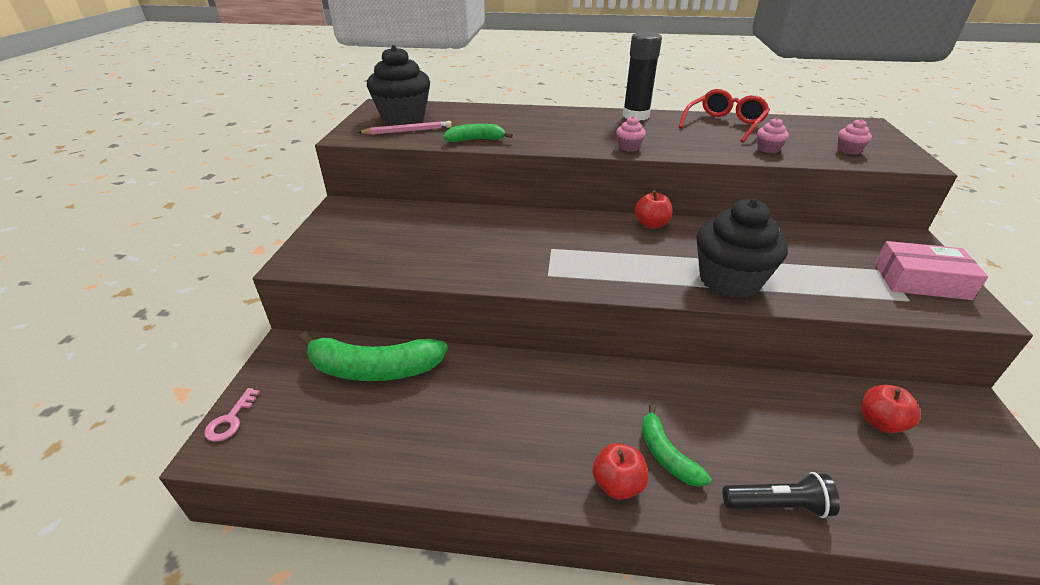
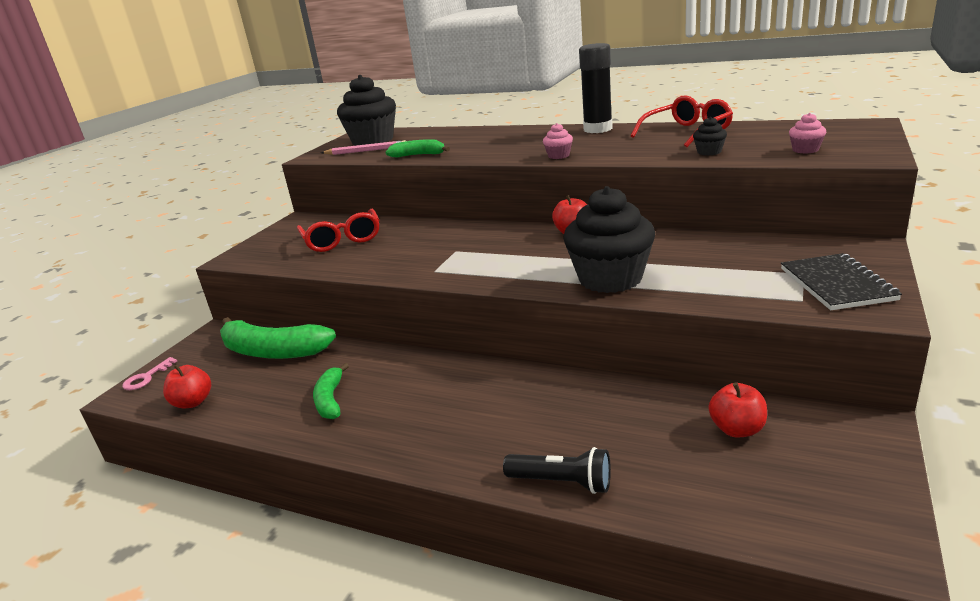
camera: 20 degrees right, 10 degrees down
(414, 235) = (342, 240): none -> red glasses
(617, 484) = (420, 450): red apple -> red apple (193, 402)
(666, 455) = (482, 433): green banana -> green banana (330, 400)
(768, 149) = (709, 152): pink cupcake -> black cupcake
(921, 281) = (837, 284): pink box -> black notebook

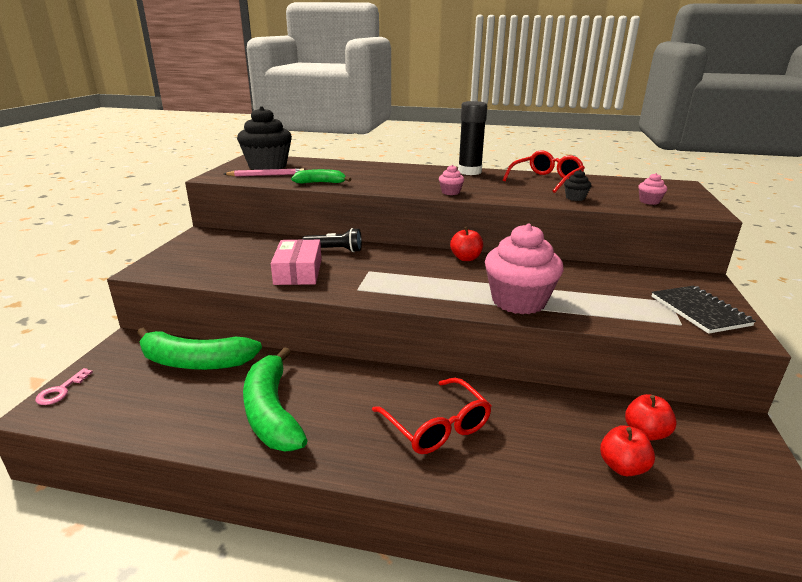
camera: 15 degrees left, 0 degrees up
(193, 402) = (123, 417): red apple -> red apple (622, 467)
(330, 400) = (272, 412): green banana -> green banana, size x1.82
(342, 240) = (254, 256): red glasses -> red glasses (437, 426)
(380, 254) = (298, 271): none -> pink box
(562, 482) = (522, 489): black flashlight -> black flashlight (335, 250)
(610, 279) = (518, 301): black cupcake -> pink cupcake

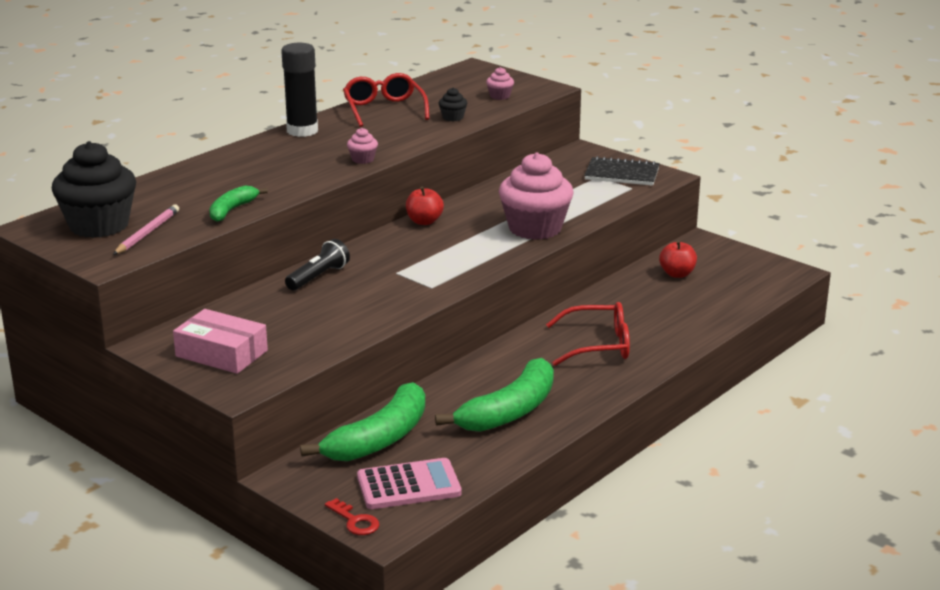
camera: 60 degrees left, 0 degrees up
(61, 390) = (355, 521): pink key -> red key
(122, 398) = (409, 485): none -> pink calculator
(272, 412) = (509, 411): green banana -> green banana turned 60 degrees counterclockwise
(298, 271) = (353, 307): pink box -> pink box (221, 353)
(622, 467) = (699, 296): red apple -> none

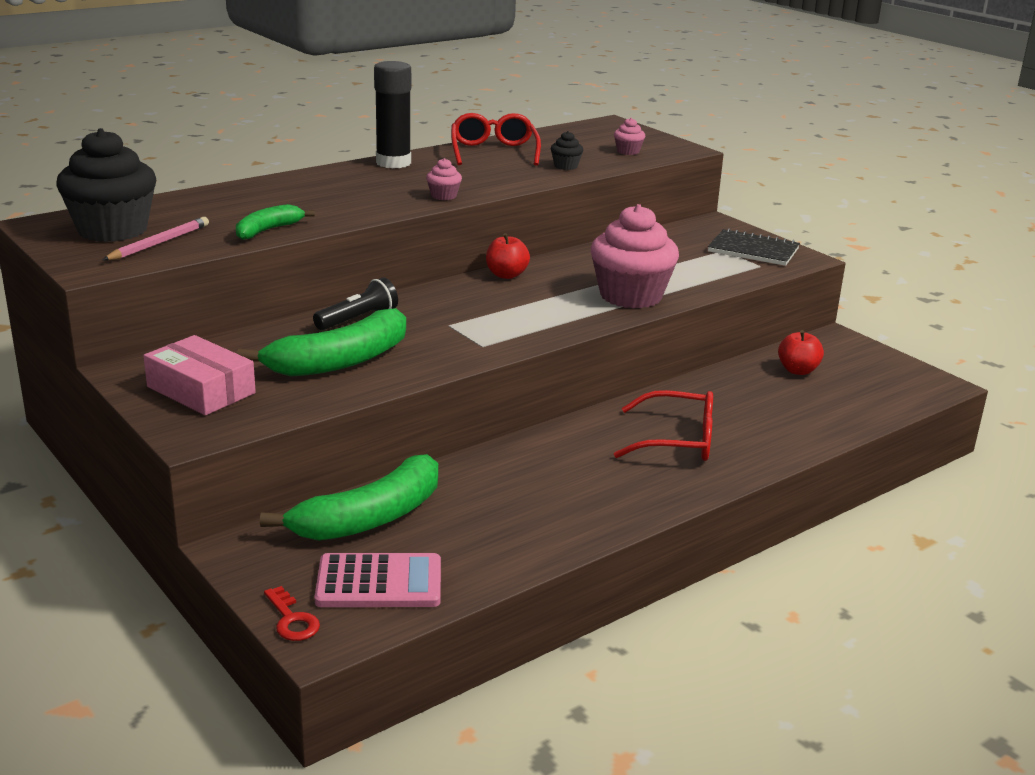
camera: 10 degrees right, 0 degrees up
(509, 411) = (541, 506): green banana -> green banana (340, 361)

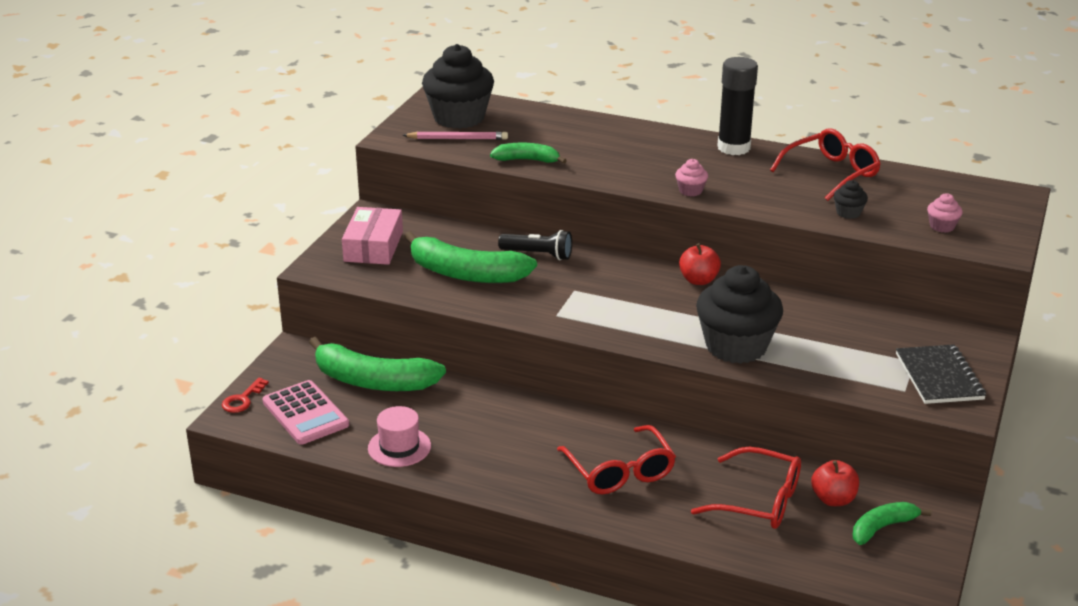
camera: 60 degrees right, 5 degrees up
(515, 542) = (399, 447): none -> pink hat
(630, 296) = (736, 346): pink cupcake -> black cupcake
(775, 398) = (759, 501): none -> red glasses
(849, 367) = (882, 528): none -> green banana

